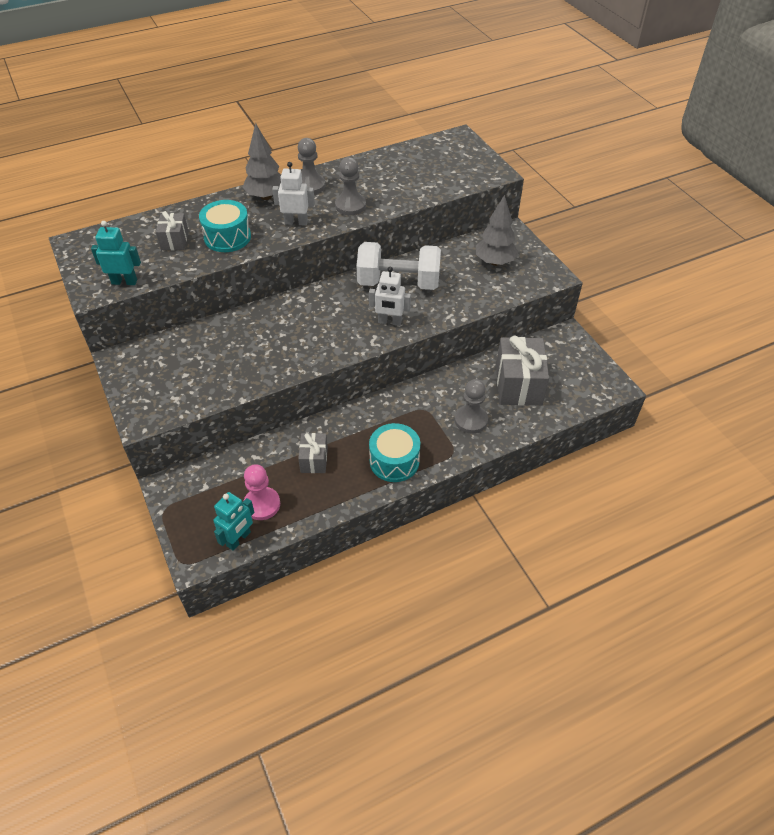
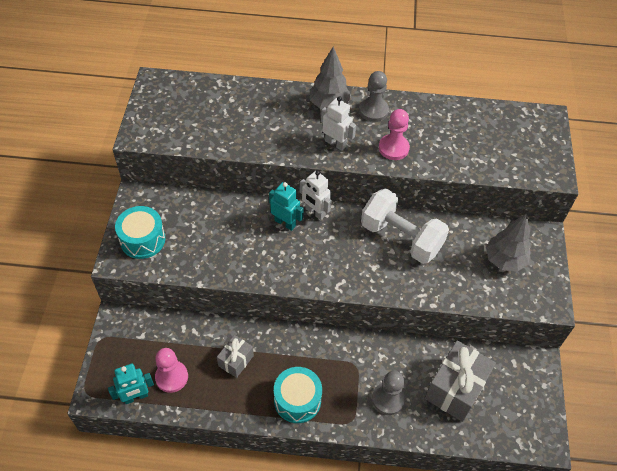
camera: 30 degrees right, 5 degrees up
(124, 282) = (165, 137): turquoise robot -> turquoise robot (285, 223)
(174, 241) = (228, 115): grey gift -> none
(227, 237) = (270, 132): turquoise drum -> turquoise drum (142, 240)
(350, 206) = (393, 148): grey pawn -> pink pawn
(389, 322) = (366, 273): white robot -> white robot (315, 212)

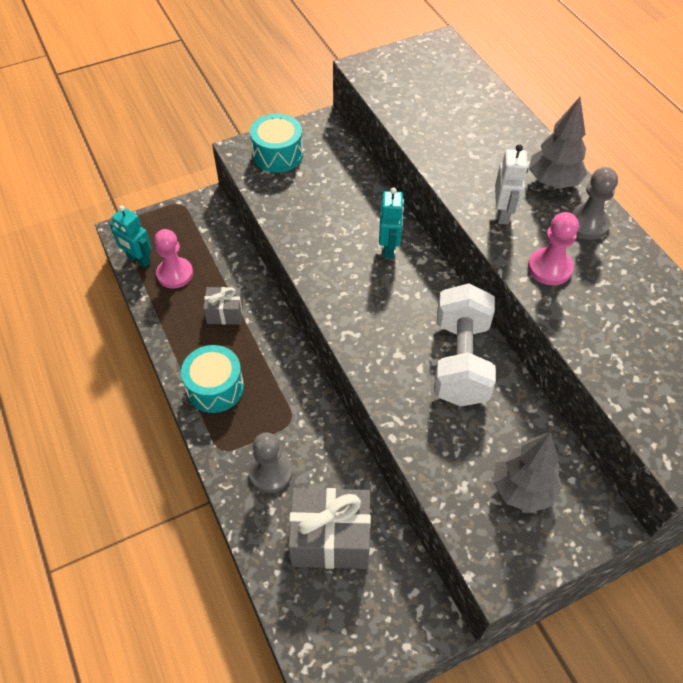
camera: 60 degrees right, 0 degrees up
(315, 212) = (425, 265): white robot -> none

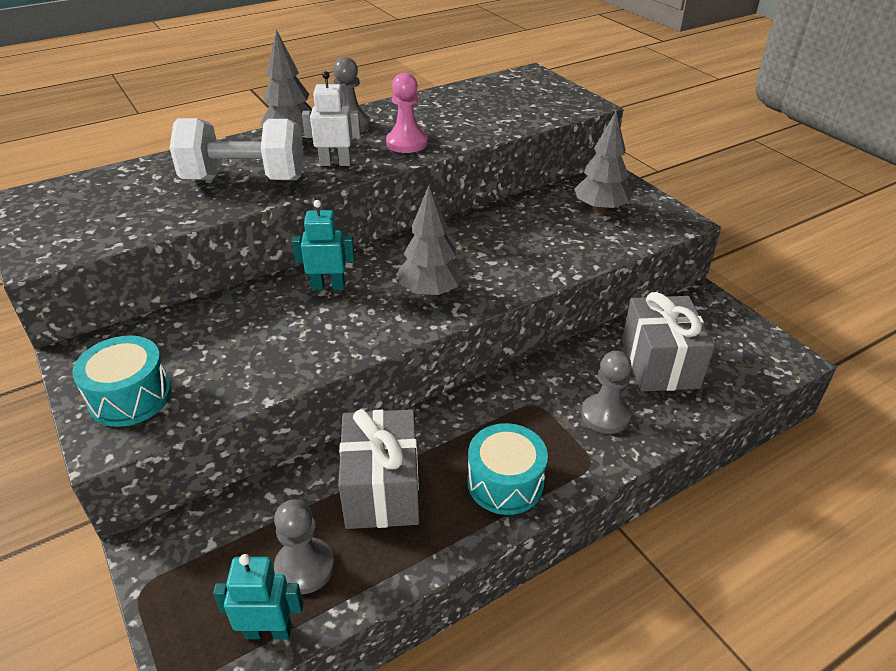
camera: 95 degrees left, 15 degrees down
(138, 260) = (268, 631): turquoise robot -> turquoise robot turned 120 degrees counterclockwise
(175, 274) = (304, 567): pink pawn -> grey pawn
(225, 313) = (382, 489): grey gift -> grey gift, size x1.83
(374, 316) = (430, 292): none -> grey tree
(460, 361) = (478, 238): white dumbbell -> white dumbbell (245, 179)

